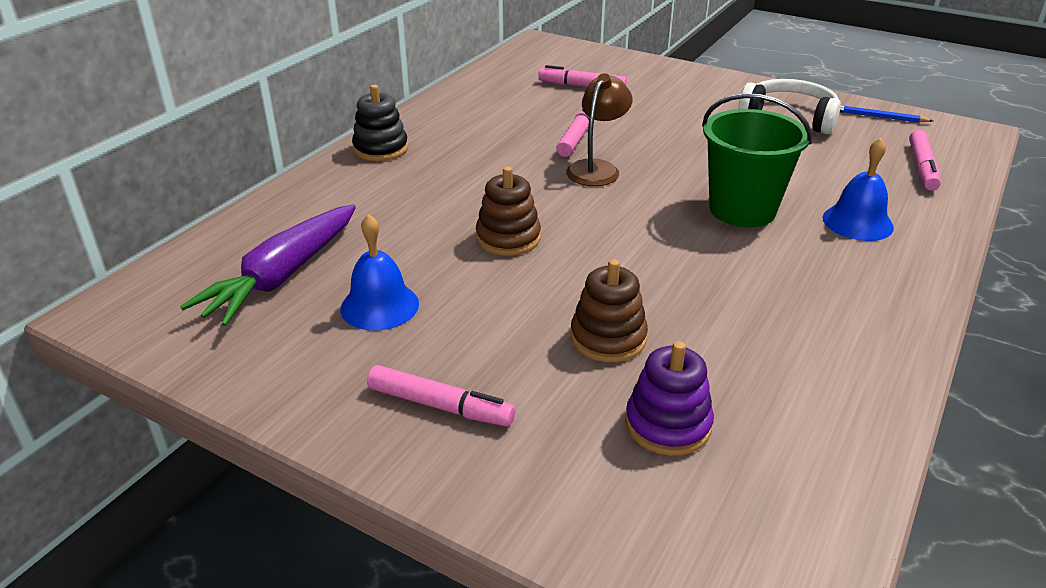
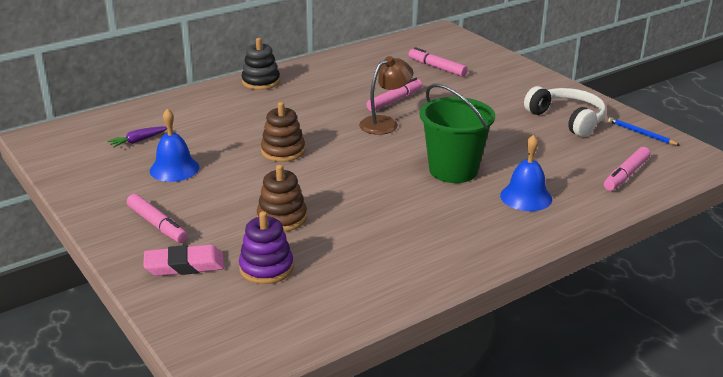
camera: 25 degrees right, 5 degrees down
(282, 276) = (138, 141): purple carrot -> purple carrot, size x0.45
(548, 462) = (184, 265): none -> pink eraser

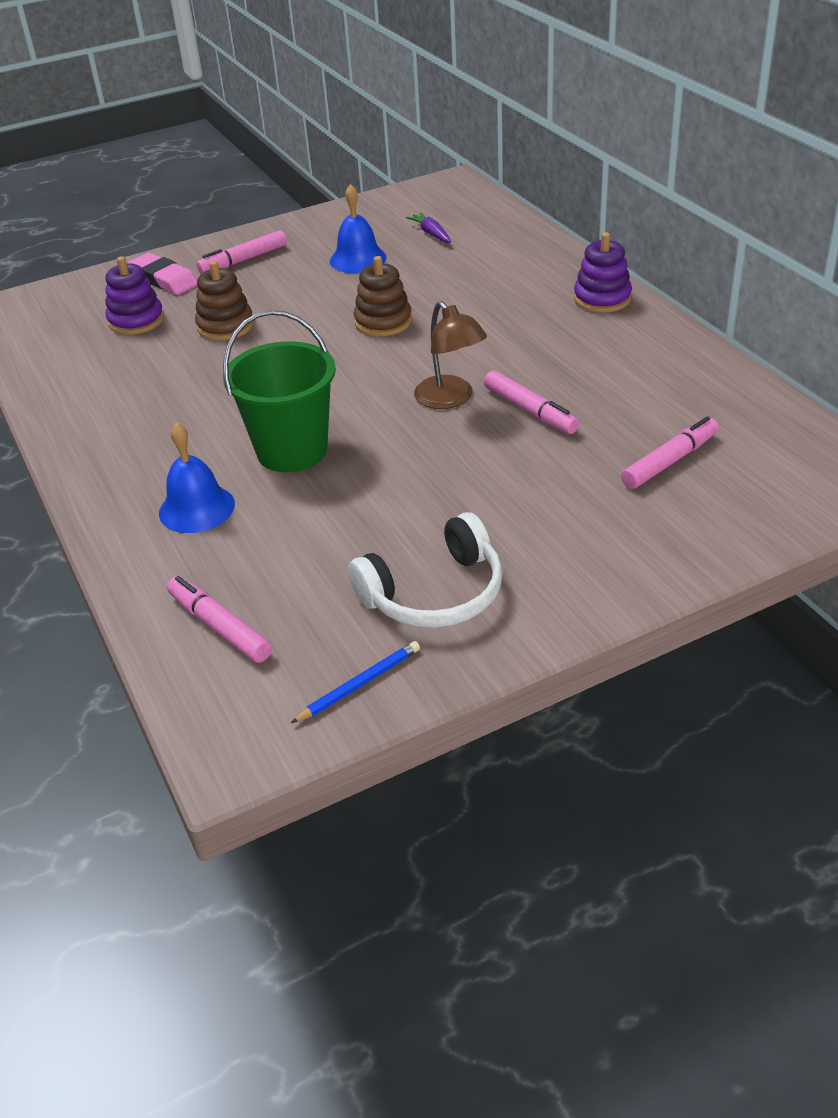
camera: 100 degrees right, 10 degrees up
(184, 265) = (164, 279): pink eraser -> pink eraser turned 45 degrees counterclockwise
(261, 82) = (602, 298): black stacking toy -> purple stacking toy

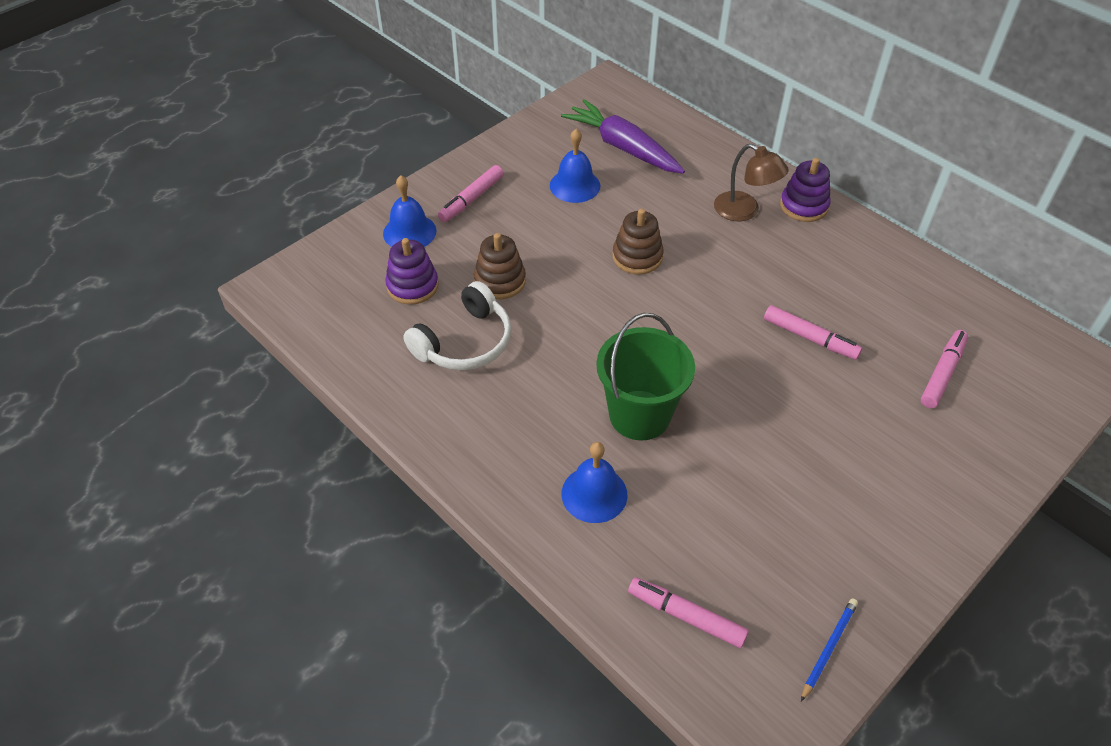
camera: 20 degrees left, 10 degrees up
(164, 279) = (409, 232): pink eraser -> blue bell
(431, 233) = (623, 147): purple carrot -> purple carrot, size x2.22
(435, 594) = (837, 544): white headphones -> white headphones (465, 342)
(450, 399) = (740, 336): brown lamp -> brown lamp (744, 211)

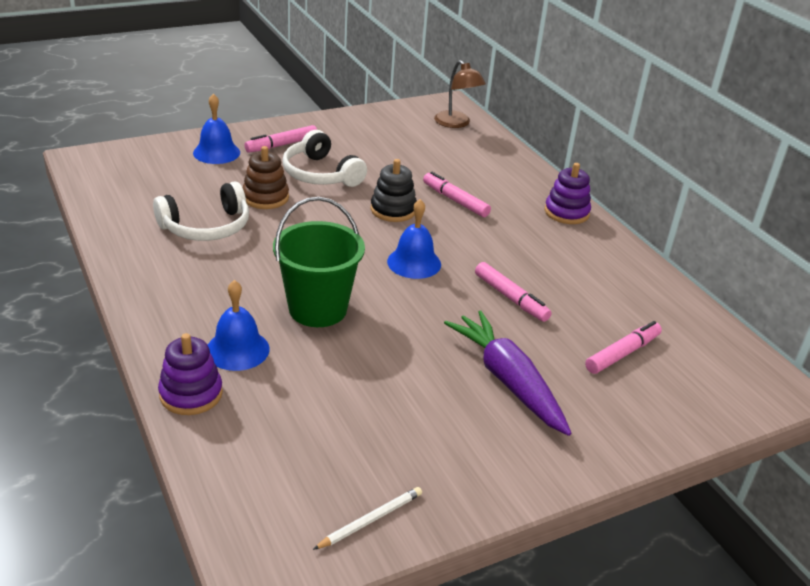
camera: 15 degrees right, 15 degrees down
(412, 286) = (192, 184): purple stacking toy -> purple stacking toy (191, 394)
(536, 229) = (320, 174): none -> white headphones
(575, 185) = (373, 156): blue bell -> blue bell (414, 262)
(623, 147) = (432, 142): purple carrot -> purple carrot (508, 380)
(637, 257) = (393, 210): brown stacking toy -> black stacking toy
(687, 617) = (254, 456): pink marker -> pink marker (455, 201)
(744, 211) = (509, 203): brown lamp -> brown lamp (456, 123)
(828, 648) = (370, 520): blue pencil -> white pencil

